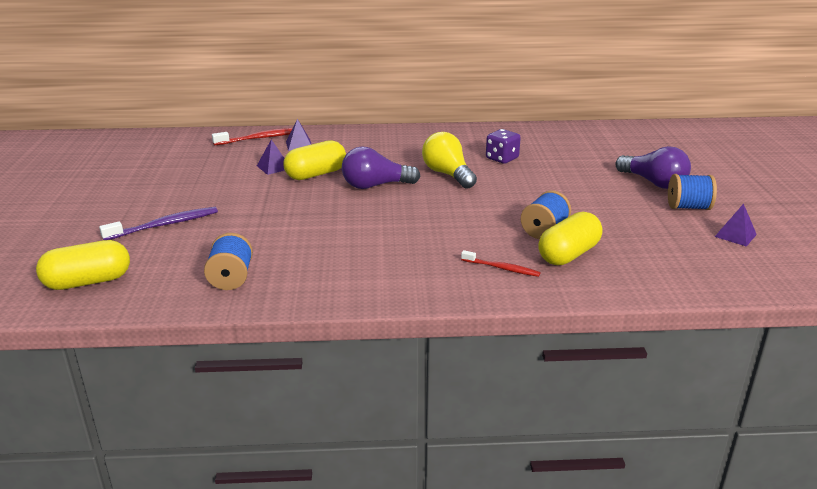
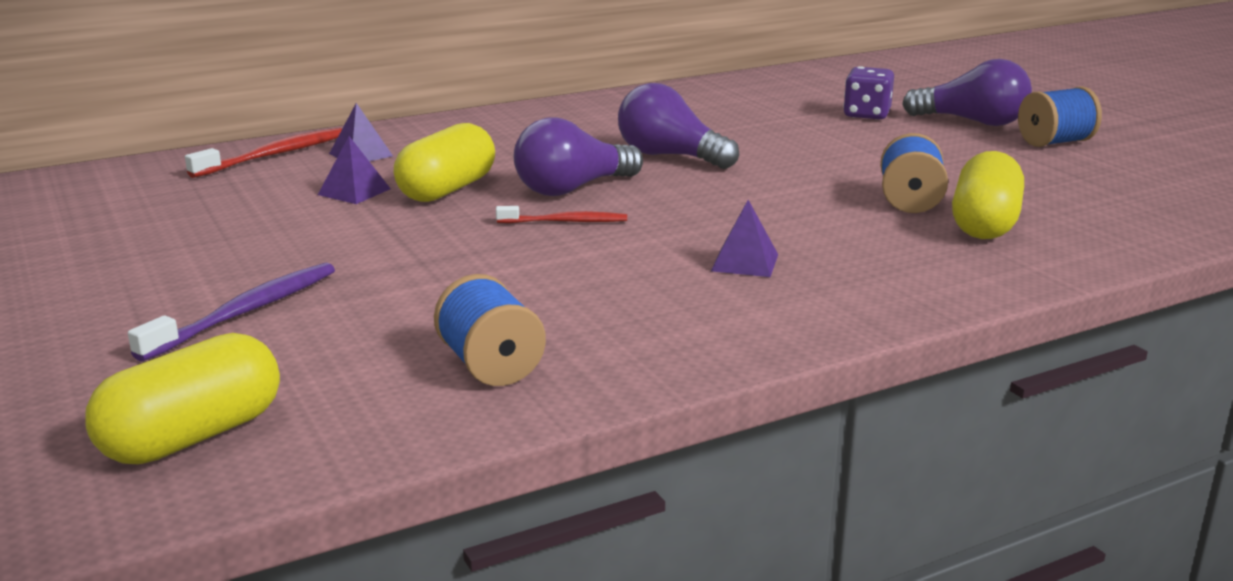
camera: 25 degrees left, 5 degrees down
(448, 174) = (670, 156): yellow light bulb -> purple light bulb
(501, 268) = (918, 259): red toothbrush -> red toothbrush (565, 222)
(502, 158) = (724, 125): purple dice -> purple dice (866, 114)
(735, 235) = (1155, 163): purple pyramid -> purple pyramid (744, 262)

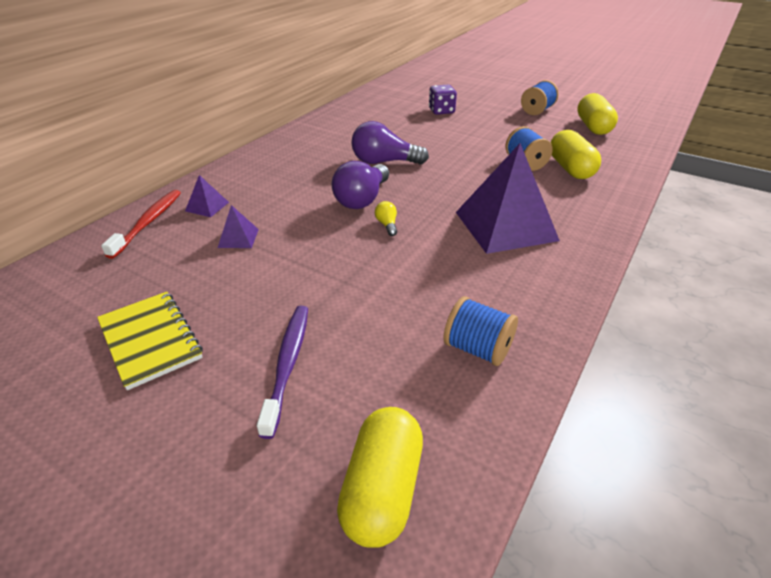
camera: 30 degrees left, 15 degrees up
(138, 253) = (150, 340): none -> yellow notebook
(447, 190) = (293, 220): yellow capsule -> yellow capsule (593, 127)
(565, 222) = (387, 225): red toothbrush -> yellow light bulb
(744, 262) = (505, 226): purple pyramid -> purple pyramid, size x2.36
(972, 122) = (490, 106): purple light bulb -> none

